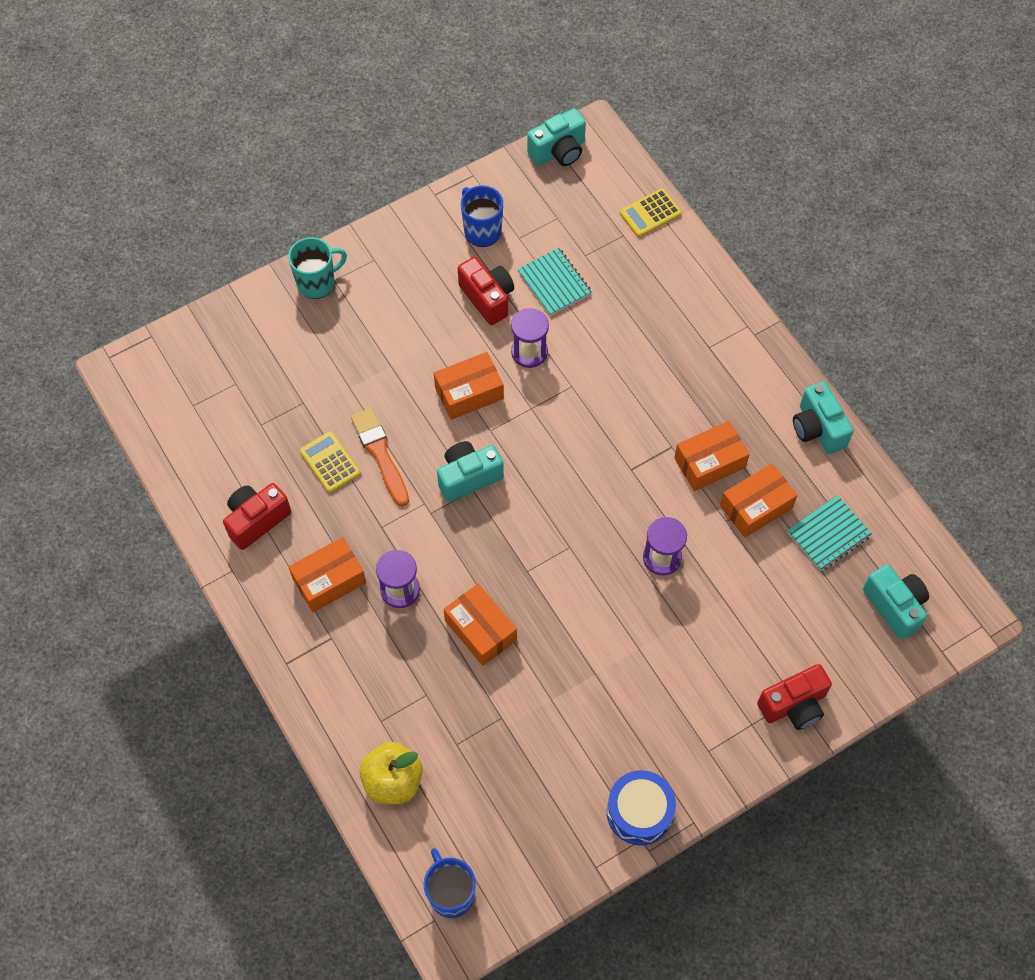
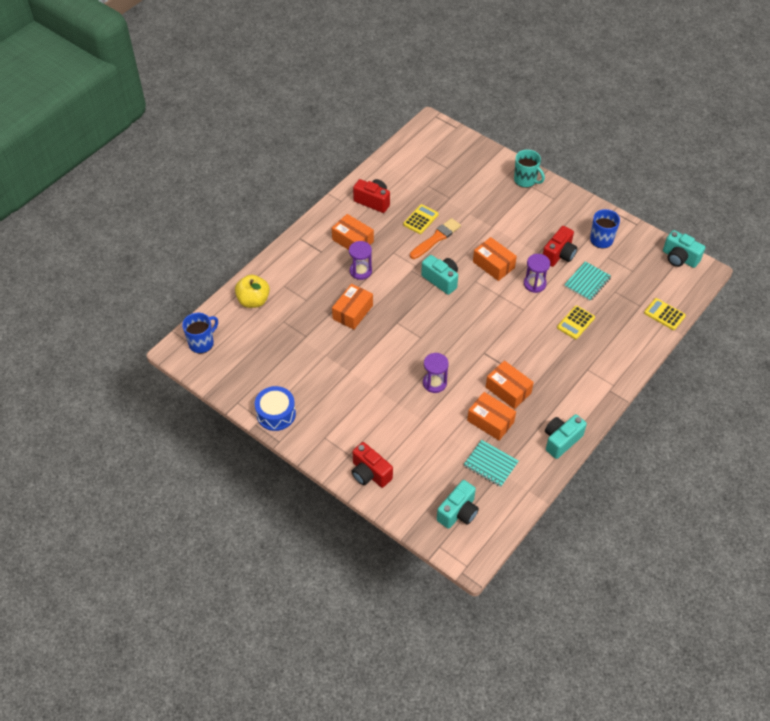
camera: 70 degrees right, 10 degrees down
(622, 328) = (575, 322): none -> yellow calculator

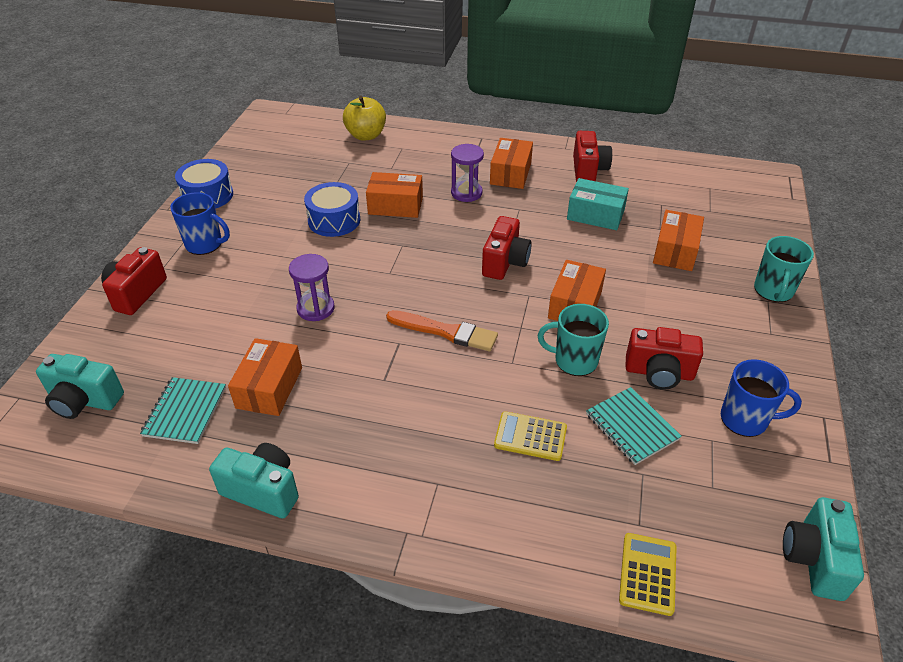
camera: 65 degrees right, 10 degrees down
(202, 343) = (287, 123): blue mug -> blue mug (205, 244)
(350, 349) = (334, 220): none -> blue drum
(420, 219) = (595, 215): yellow calculator -> turquoise box
(436, 238) = (575, 237): orange brush -> orange brush (446, 332)
(441, 280) = (505, 262): turquoise camera -> red camera
(508, 390) = (340, 391): orange box -> orange box (675, 251)
(534, 284) = (574, 360): purple hourglass -> turquoise mug
(587, 282) = (631, 427): turquoise notebook -> turquoise notebook turned 45 degrees clockwise

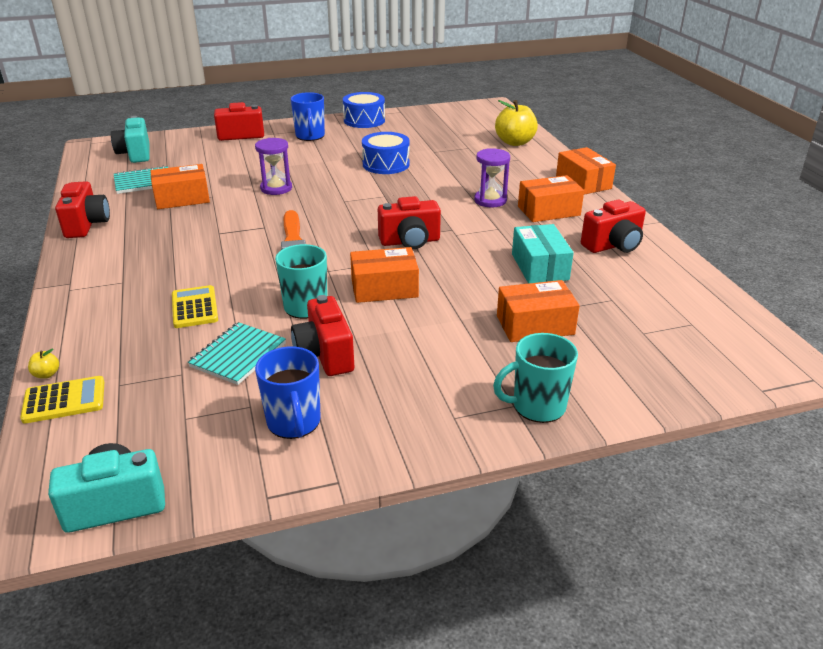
camera: 60 degrees right, 10 degrees down
(263, 490) = (87, 225): turquoise camera -> red camera
(395, 205) = (433, 179): orange box -> orange box (583, 182)
(593, 582) = (46, 374): none -> yellow apple

